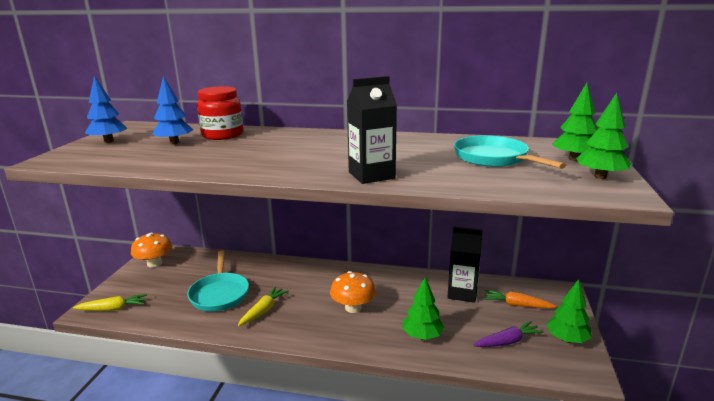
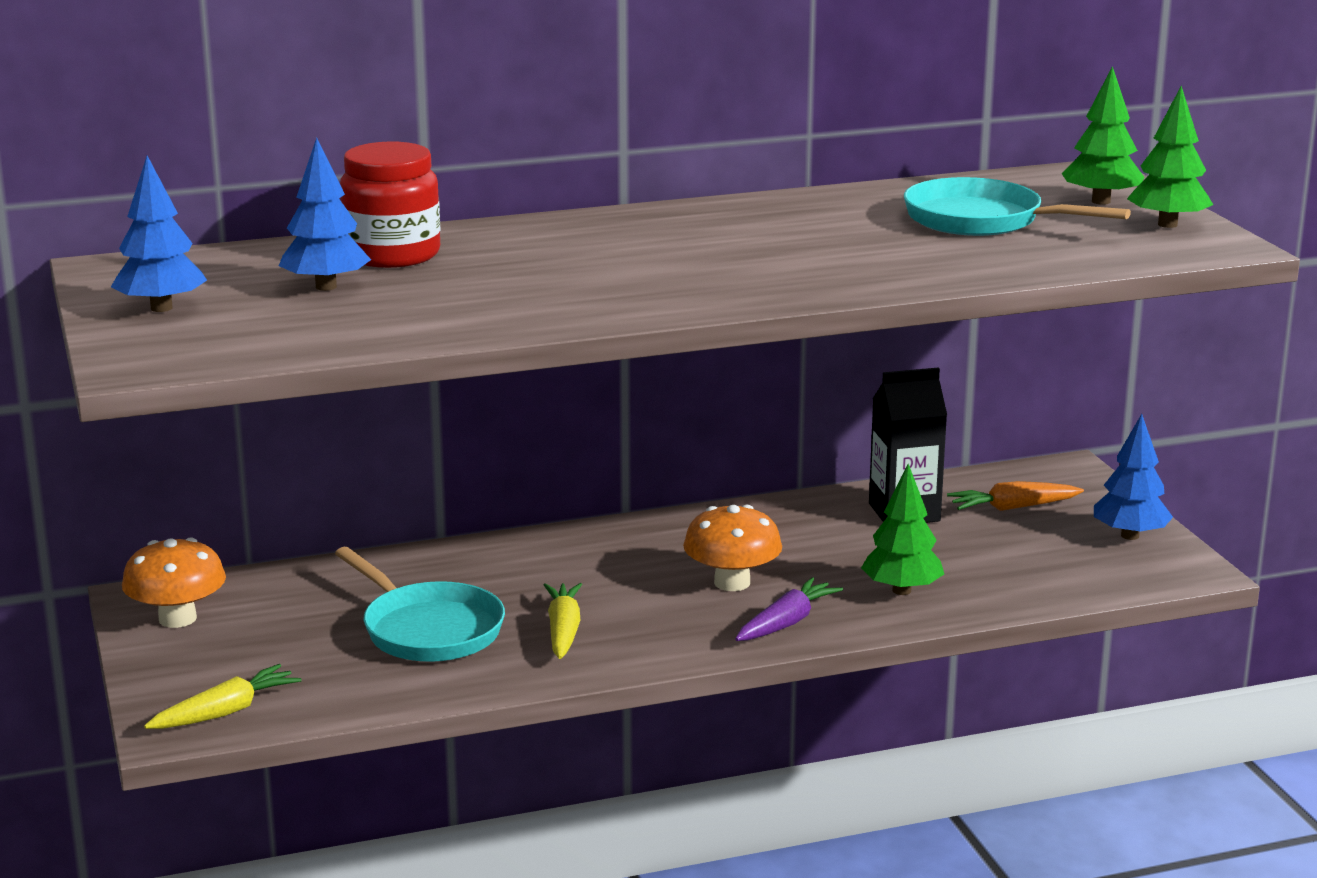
camera: 30 degrees left, 0 degrees up
(371, 175) = (834, 281): black carton -> none
(507, 341) = (1044, 562): purple carrot -> purple carrot (786, 623)
(567, 339) = (1129, 536): green tree -> blue tree

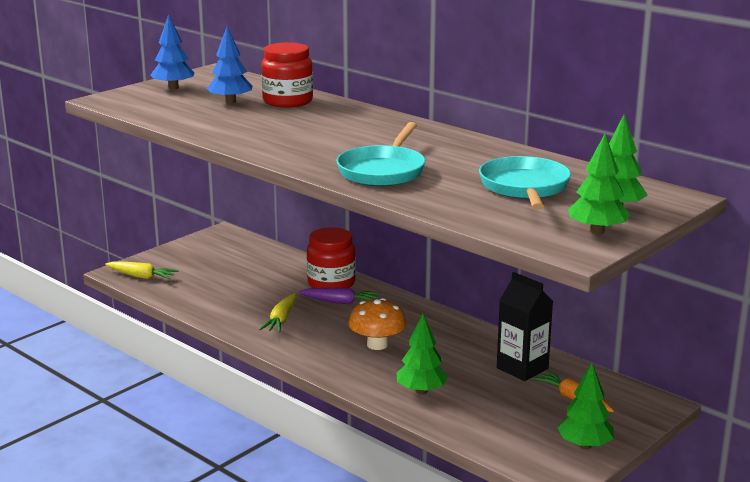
camera: 60 degrees right, 0 degrees up
(177, 618) = (211, 244): orange mushroom -> none
(428, 630) = (252, 292): turquoise pan -> turquoise pan (383, 171)
(482, 562) = (331, 283): none -> red jar
(563, 631) = (281, 320): yellow carrot -> yellow carrot turned 135 degrees clockwise
(786, 623) = (347, 369): purple carrot -> purple carrot (340, 302)
(1129, 536) = (584, 445): blue tree -> green tree

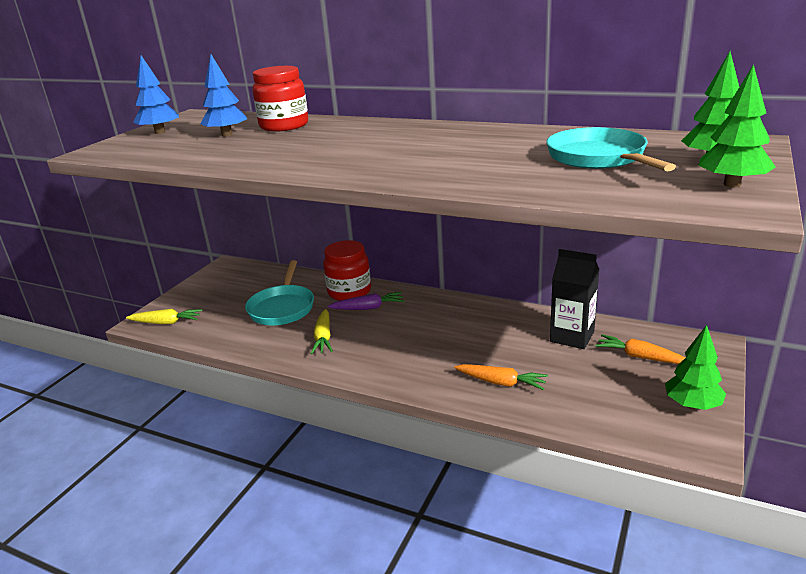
camera: 15 degrees left, 5 degrees up
(377, 344) = (428, 343): orange mushroom -> none
(383, 171) = (440, 167): turquoise pan -> turquoise pan (282, 308)
(421, 391) = (501, 382): green tree -> orange carrot

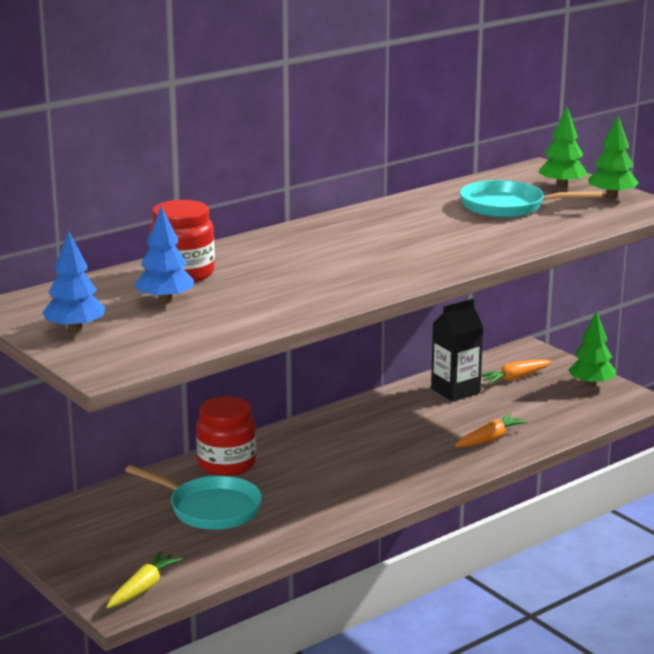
camera: 65 degrees left, 5 degrees down
(323, 337) = (312, 498): yellow carrot -> none
(368, 308) = (279, 462): purple carrot -> none

